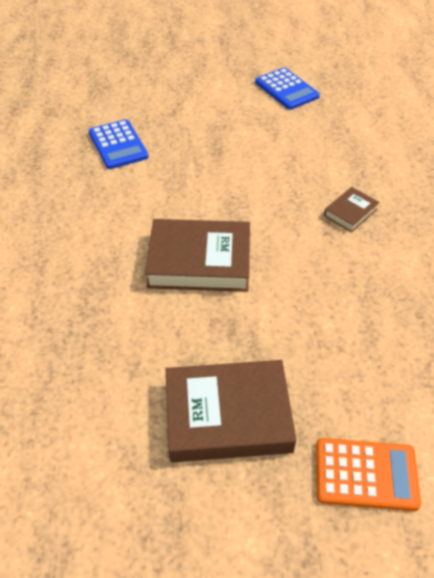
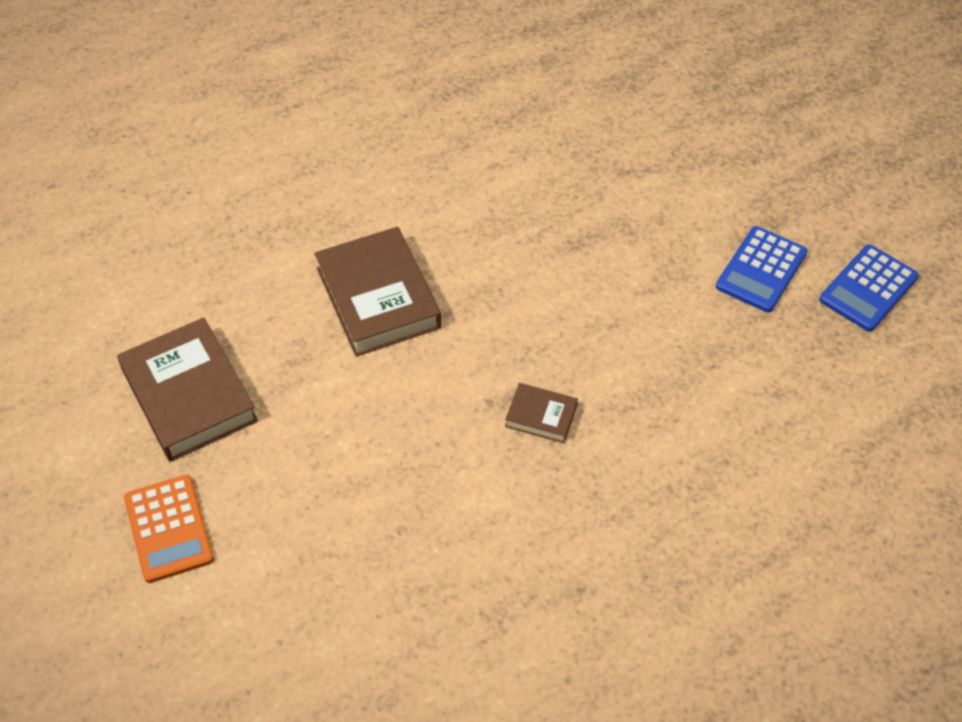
camera: 65 degrees right, 5 degrees up
(118, 145) = (527, 148): blue calculator -> blue calculator (868, 289)

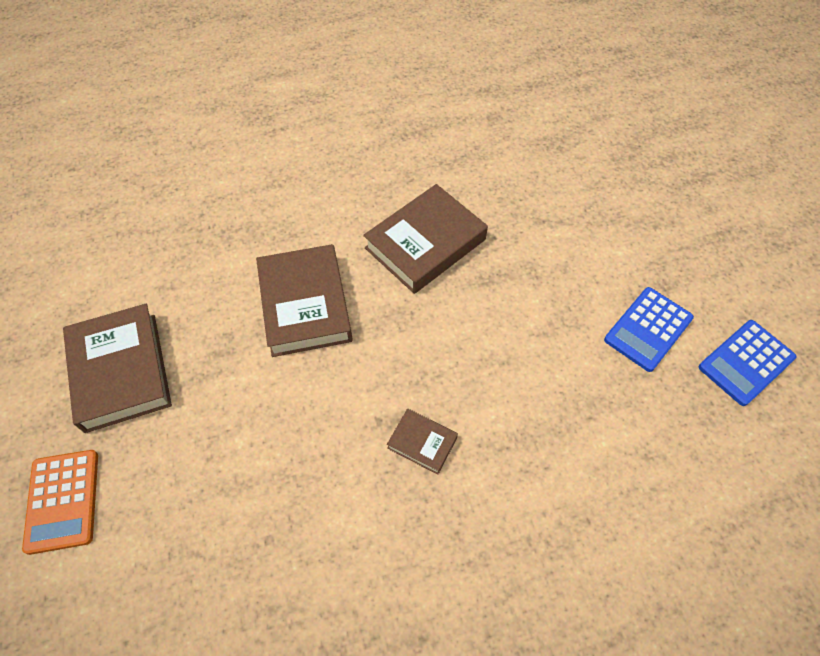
camera: 10 degrees right, 5 degrees up
(499, 214) = (425, 244): none -> brown book

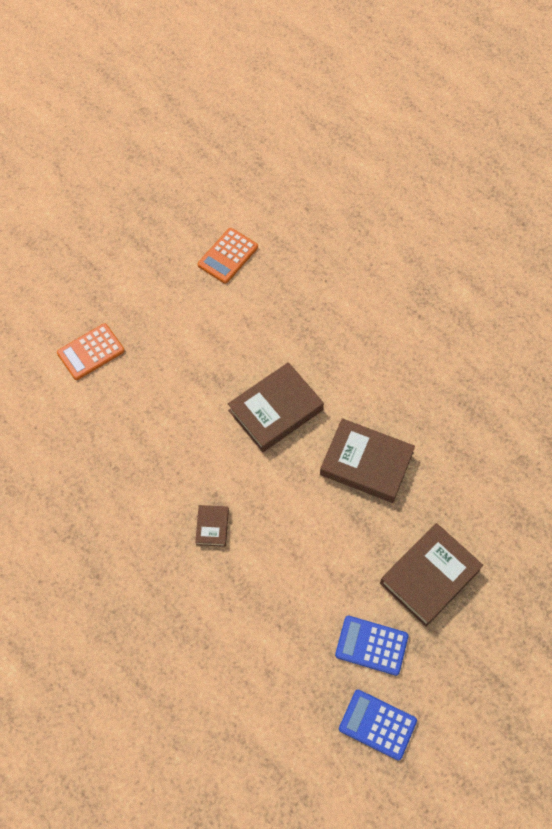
camera: 65 degrees right, 5 degrees up
(62, 270) = (228, 256): none -> orange calculator
(121, 371) = (177, 332): brown book -> brown book (429, 576)

